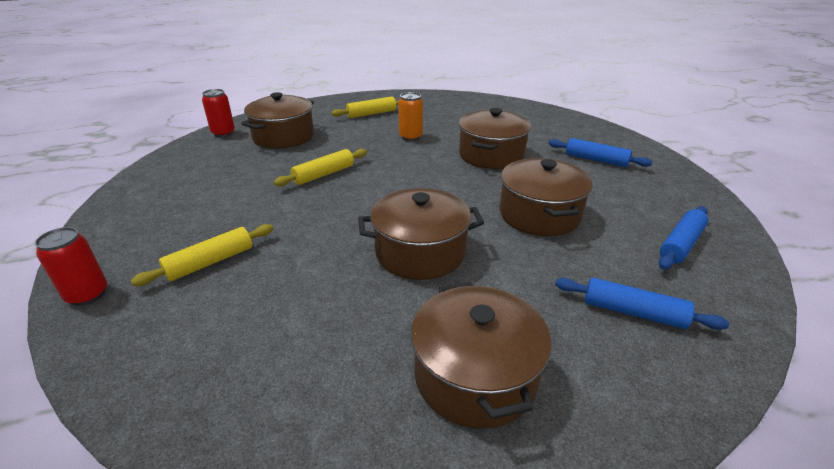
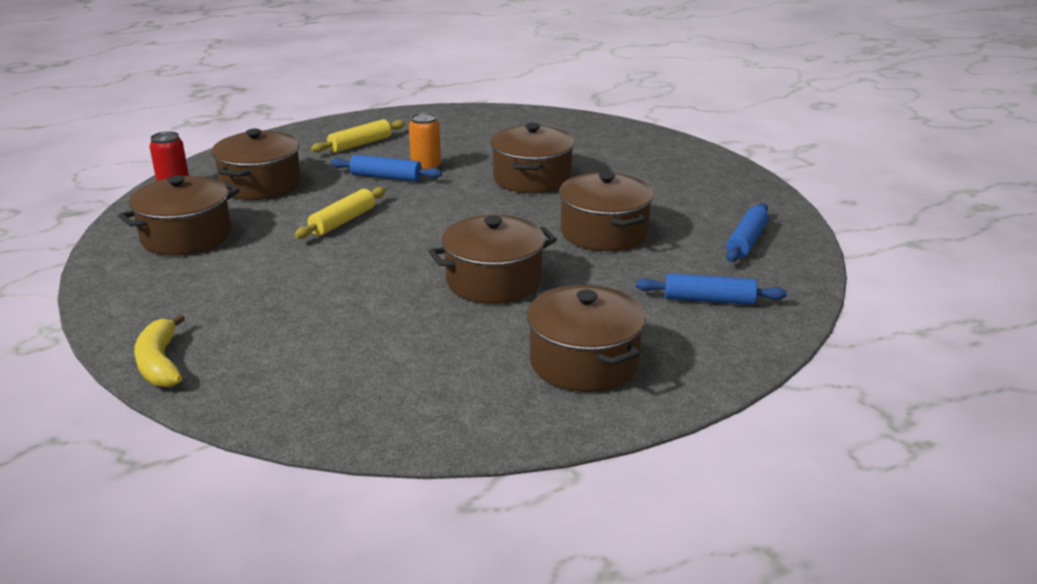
camera: 15 degrees left, 5 degrees down
(87, 294) = (160, 363): red can -> yellow banana
(203, 172) = (186, 236): none -> brown pot
(210, 262) = (273, 319): yellow rolling pin -> none
(596, 160) = (651, 171): blue rolling pin -> blue rolling pin (386, 177)

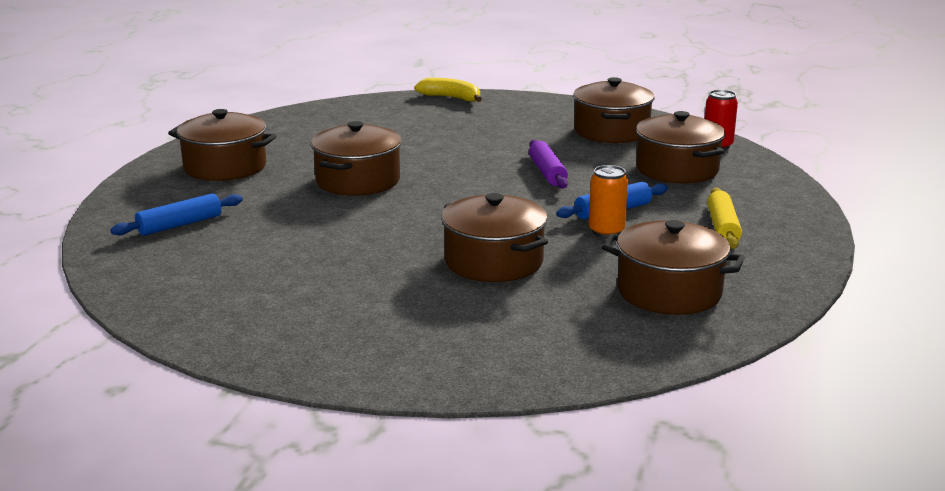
camera: 135 degrees right, 5 degrees down
(343, 221) = (547, 172): yellow rolling pin -> purple rolling pin
(604, 232) = (336, 240): brown pot -> brown pot (669, 292)
(746, 241) = (194, 282): blue rolling pin -> none

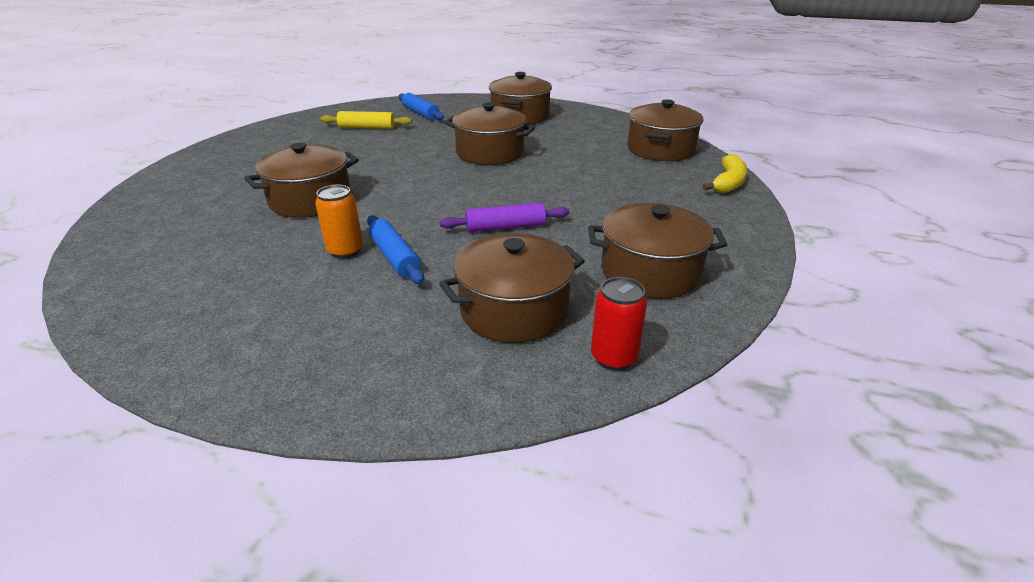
camera: 90 degrees right, 10 degrees up
(669, 292) = (196, 274): brown pot -> brown pot (660, 149)
(722, 227) = (322, 324): yellow rolling pin -> yellow rolling pin (367, 127)

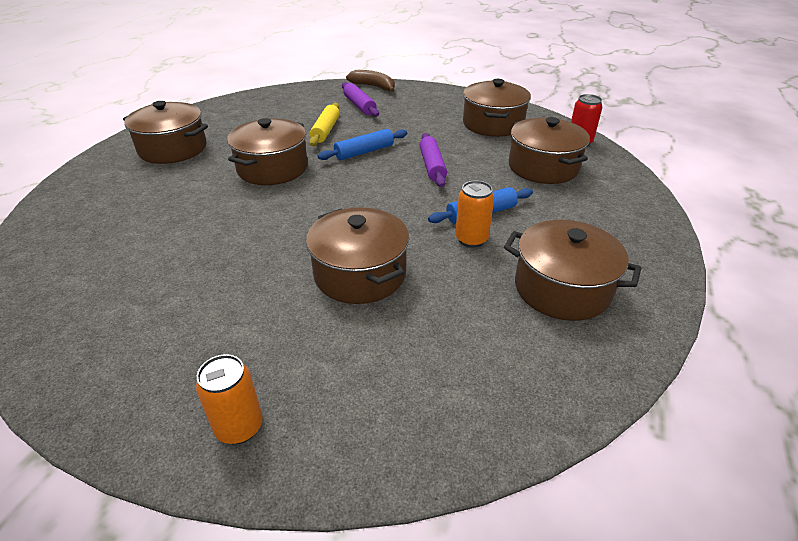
camera: 85 degrees left, 5 degrees up
(180, 177) = (239, 427): none -> orange can
(367, 127) = (129, 253): yellow rolling pin -> yellow rolling pin (325, 130)
(420, 113) = (104, 212): blue rolling pin -> blue rolling pin (364, 152)
(658, 178) = (359, 105): none -> purple rolling pin
(660, 149) = (304, 98): brown pot -> brown pot (562, 288)
(728, 183) = (373, 87): yellow banana -> brown banana

